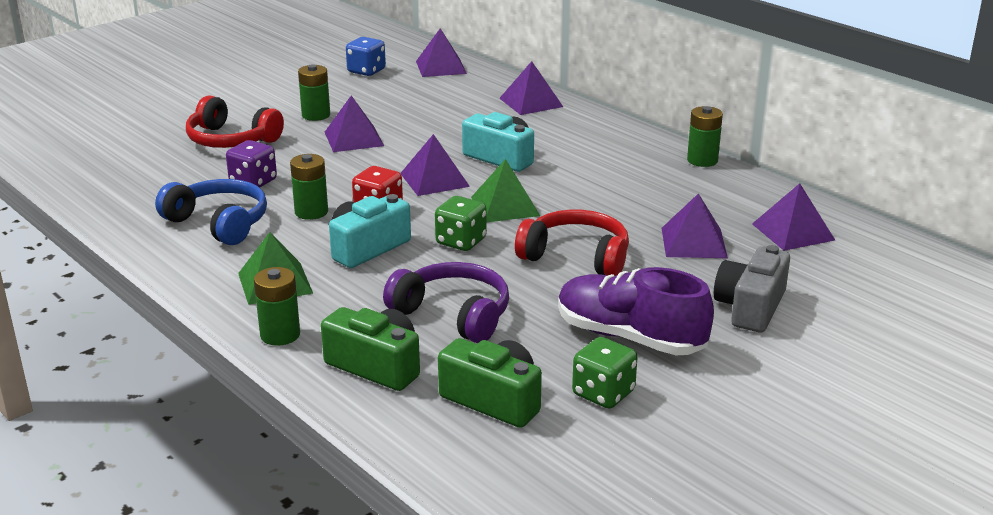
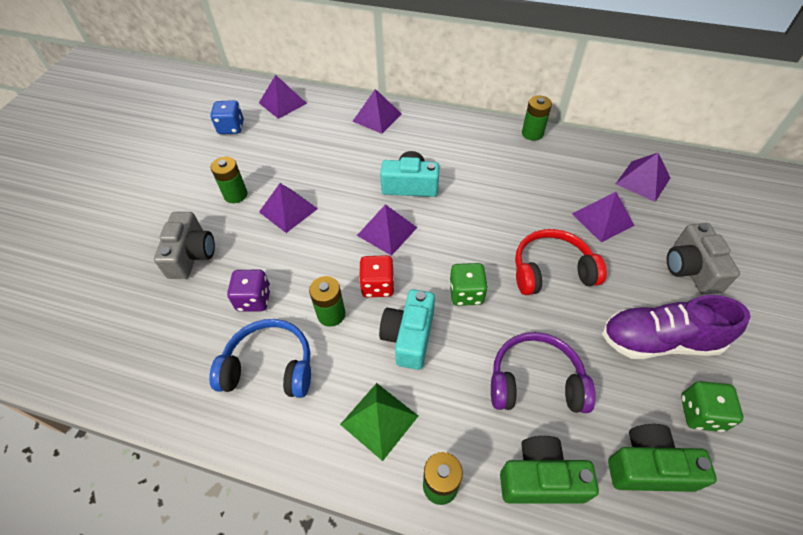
camera: 30 degrees left, 25 degrees up
(231, 140) = (191, 255): red headphones -> grey camera
(505, 206) = (459, 238): green pyramid -> none

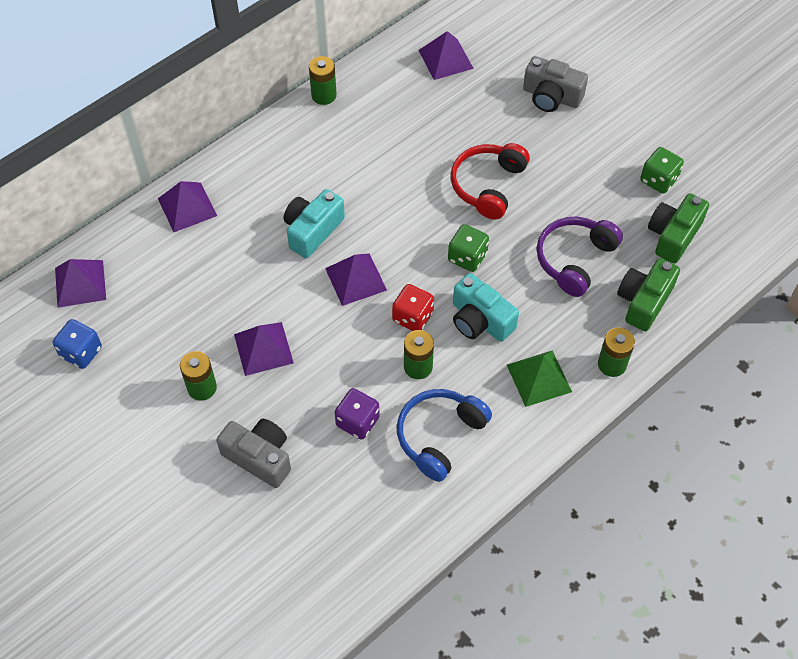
camera: 60 degrees left, 5 degrees up
(602, 219) = (463, 116): purple pyramid -> none
(659, 341) = (594, 162): purple shoe -> none

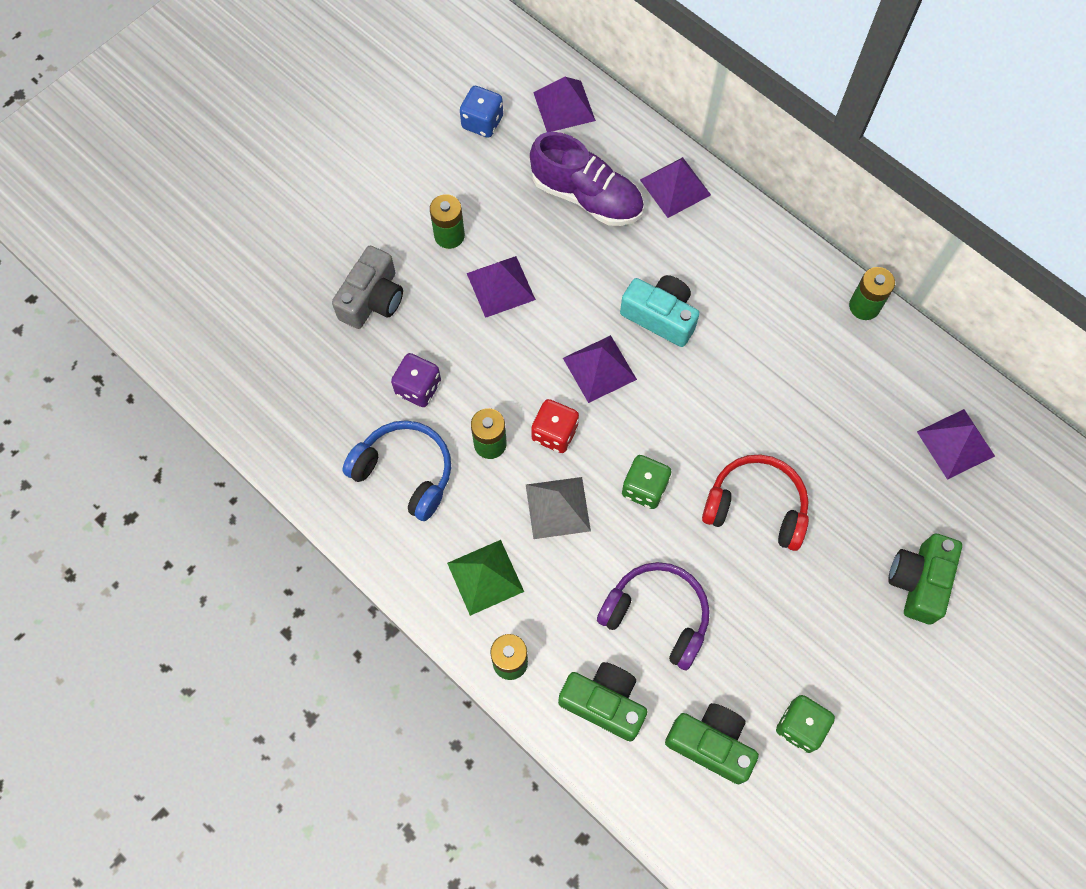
camera: 85 degrees right, 10 degrees up
(183, 274) = (586, 197): none -> purple shoe
(480, 320) = (557, 507): turquoise camera -> grey pyramid
(551, 96) = (918, 581): grey camera -> green camera

